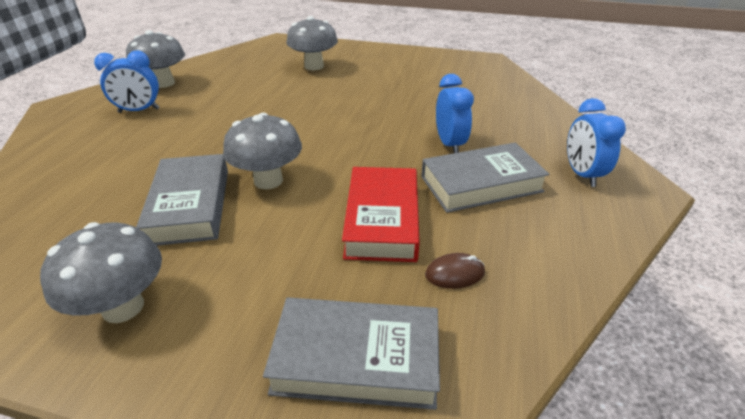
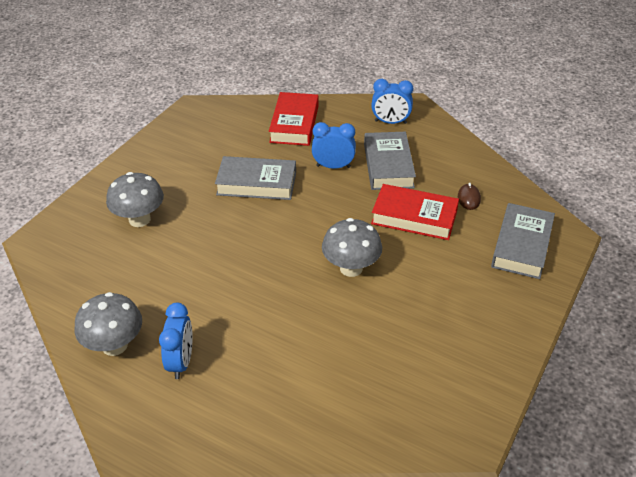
camera: 75 degrees left, 5 degrees up
(123, 307) = (472, 342): grey mushroom -> none
(190, 205) = (371, 313): grey book -> grey book (256, 183)
(510, 110) = (294, 124): none -> red book

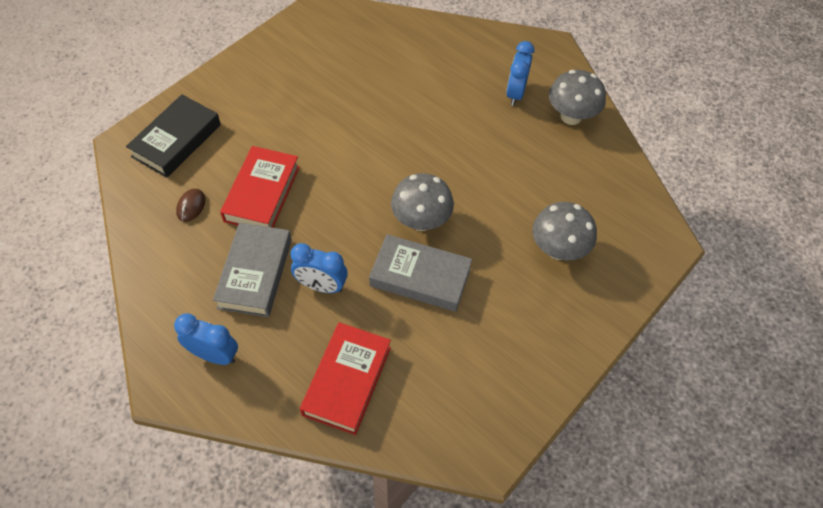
camera: 170 degrees left, 15 degrees up
(351, 268) = (350, 148): grey mushroom -> grey mushroom (421, 221)
(414, 217) = (262, 193): red book -> red book turned 75 degrees clockwise
(522, 245) = (176, 140): grey book -> black book

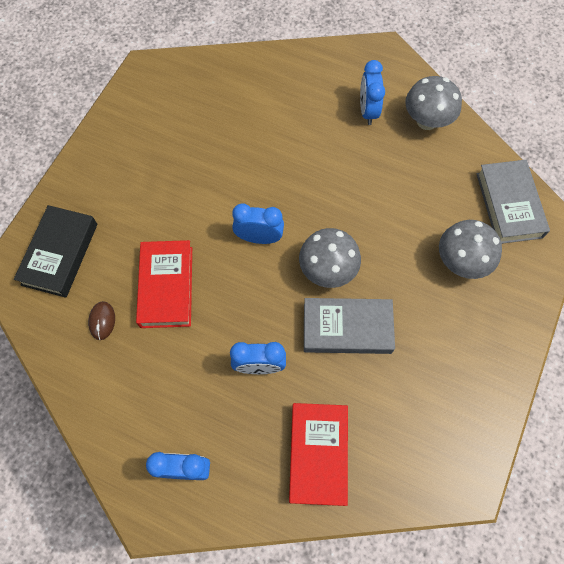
camera: 15 degrees left, 10 degrees up
(255, 273) = (191, 372): grey book -> grey book (508, 205)
(366, 175) = (259, 237): none -> blue clock

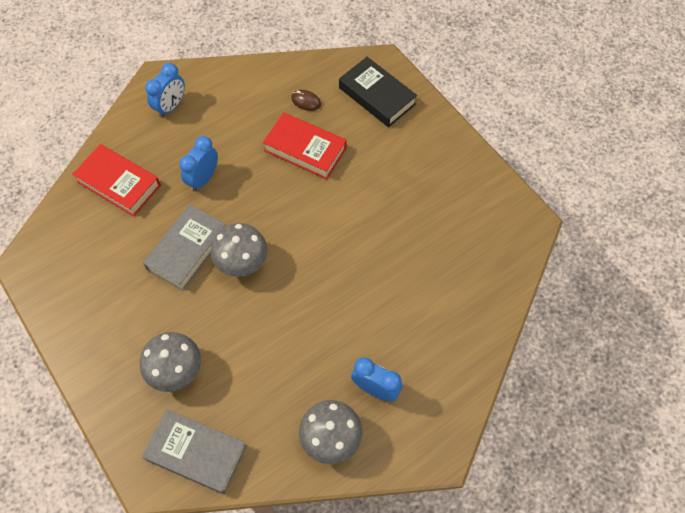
camera: 120 degrees right, 5 degrees down
(259, 237) = (304, 229): blue clock -> none

